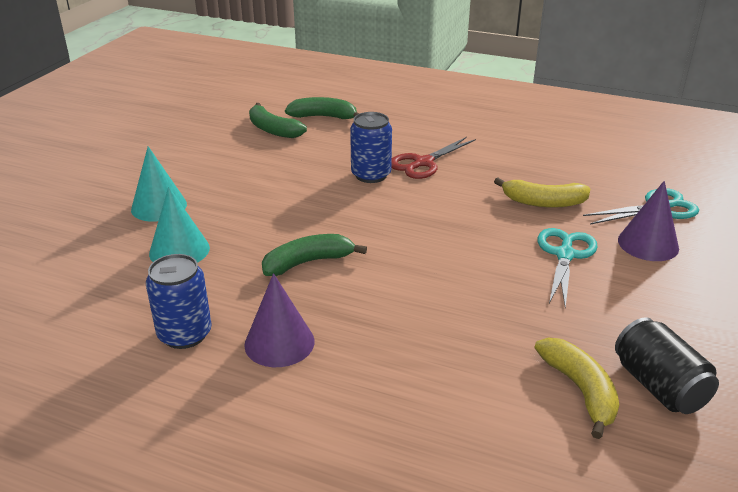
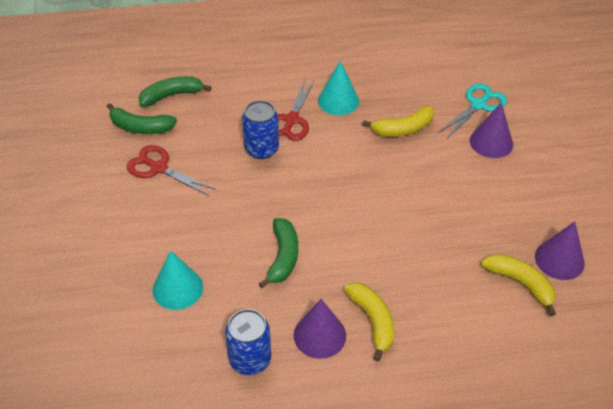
camera: 30 degrees left, 15 degrees up
(159, 206) = (120, 252): turquoise cone -> turquoise cone (338, 101)
(259, 160) = (159, 168): none -> red scissors
(308, 262) = (283, 257): green banana -> green banana turned 150 degrees clockwise
(352, 353) = (372, 321): none -> yellow banana
(565, 255) = (447, 174): turquoise scissors -> none
(659, 386) = (559, 260): black can -> purple cone

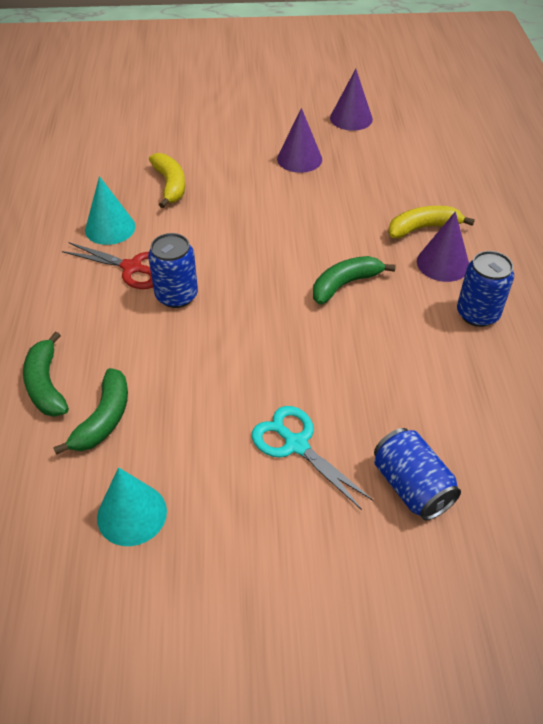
camera: 85 degrees left, 0 degrees up
(65, 299) = (411, 486): none -> blue can
(159, 168) = (190, 395): red scissors -> none
(177, 288) = (390, 373): turquoise cone -> turquoise cone (132, 514)
(283, 257) = (345, 284): green banana -> green banana turned 45 degrees counterclockwise
(478, 105) = (148, 134): turquoise scissors -> turquoise scissors (296, 444)
(491, 142) = (203, 133): purple cone -> purple cone (299, 159)
(520, 283) = (377, 141): yellow banana -> none

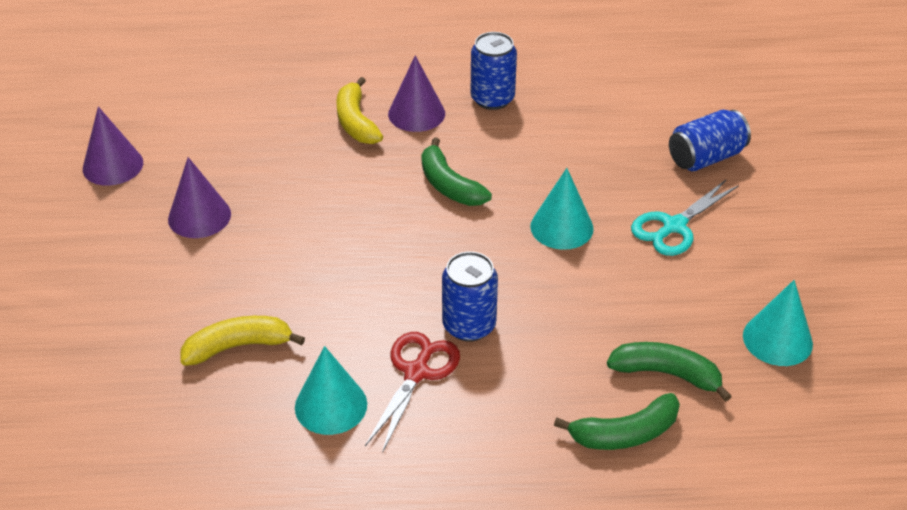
camera: 90 degrees left, 5 degrees down
(293, 357) = (561, 227): none -> turquoise cone

